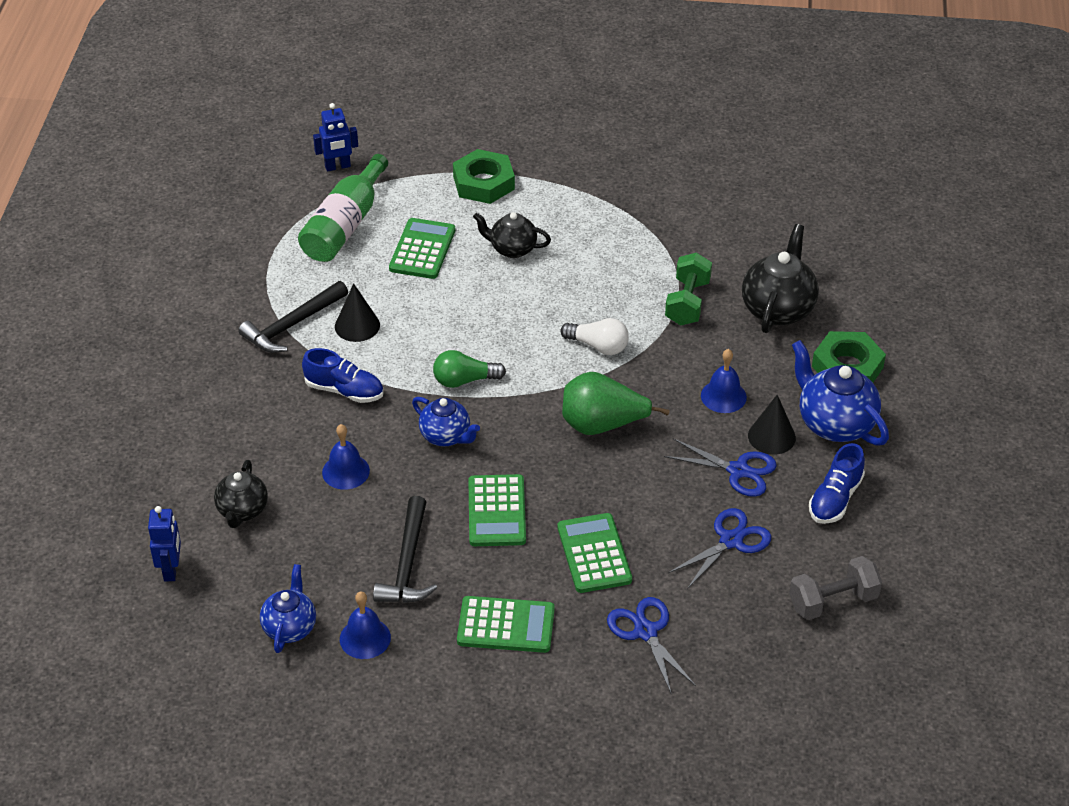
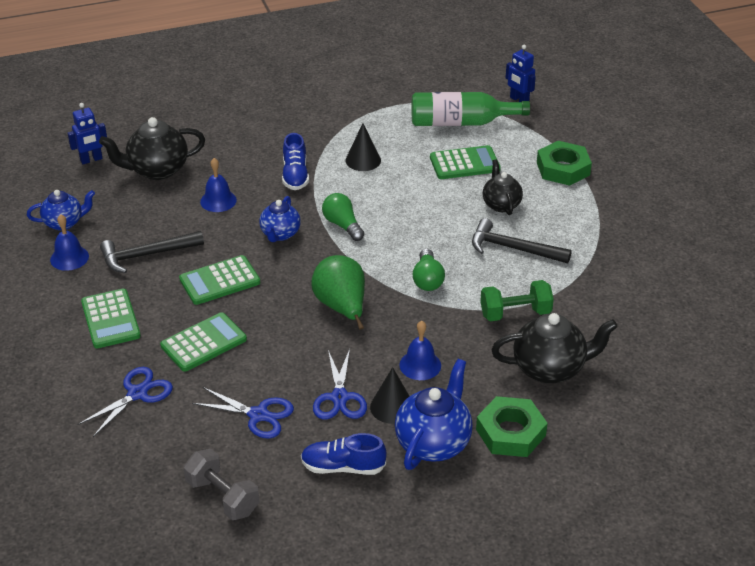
camera: 65 degrees right, 5 degrees down
(242, 511) = (157, 170): black teapot -> black teapot, size x1.57
(291, 325) = (342, 133): black hammer -> black hammer (512, 248)
(598, 346) = (427, 279): white light bulb -> green light bulb

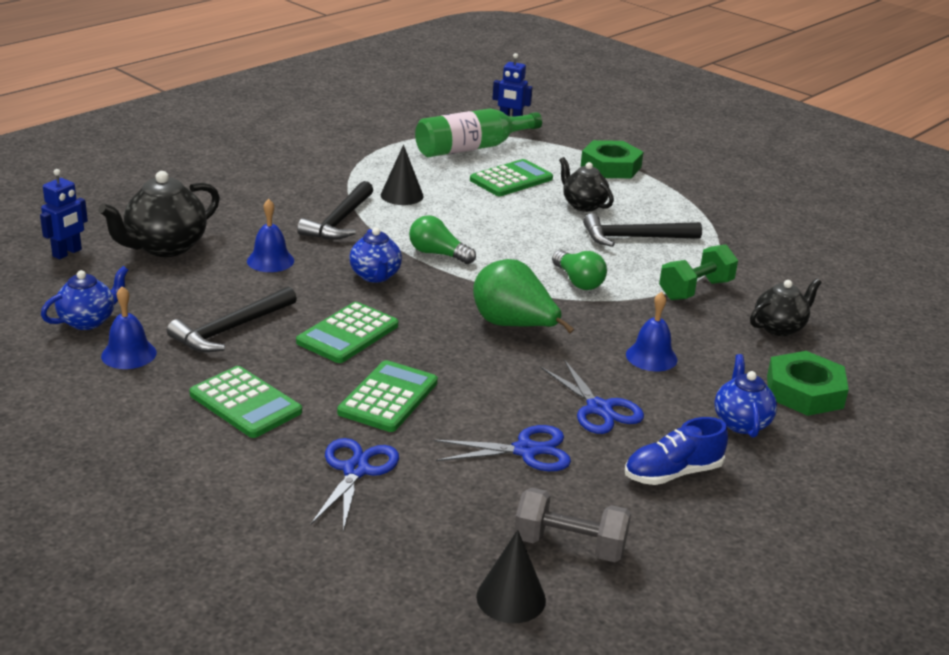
camera: 30 degrees left, 10 degrees down
(295, 175) = (339, 221): blue shoe -> black hammer
(392, 407) = (663, 402): black cone -> black cone (511, 598)
(433, 443) = (741, 422): blue teapot -> blue teapot, size x0.64
(550, 369) = (779, 328): black teapot -> black teapot, size x0.64

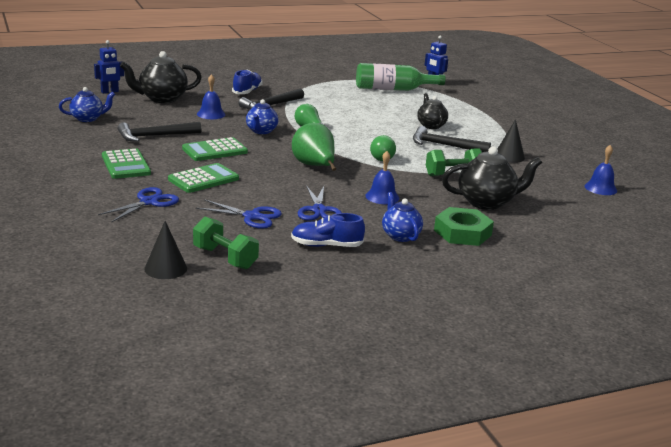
camera: 25 degrees right, 5 degrees down
(129, 354) = (91, 135): blue bell -> blue bell (600, 188)
(278, 201) = (247, 91): none -> blue shoe
(402, 195) = (322, 102): black cone -> black cone (509, 156)
(511, 179) = (399, 107): green calculator -> none
(569, 546) = (225, 258): grey dumbbell -> green dumbbell
(611, 166) = (474, 112): green nut -> none
(741, 422) = (400, 236): blue teapot -> blue teapot turned 45 degrees counterclockwise
(779, 328) = (486, 202): black teapot -> black teapot, size x1.57

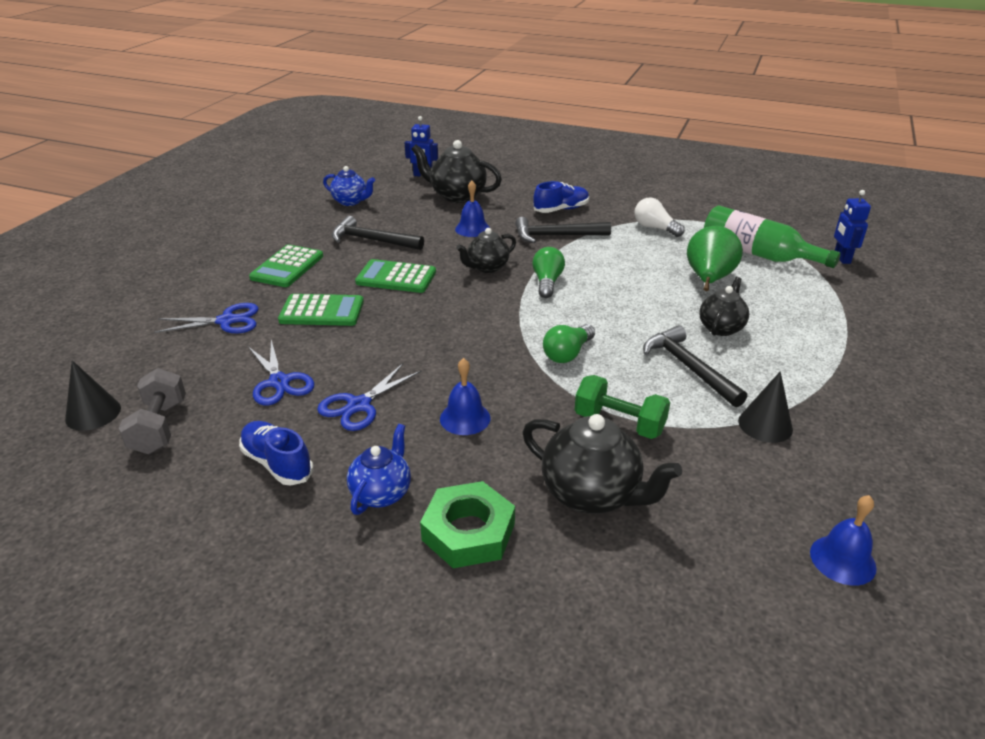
camera: 45 degrees right, 10 degrees up
(225, 258) = (159, 427): green dumbbell -> grey dumbbell
(261, 131) = (487, 267): blue teapot -> black teapot
(314, 167) = (462, 338): green pear -> green pear (708, 280)
(320, 89) = (655, 228): none -> white light bulb

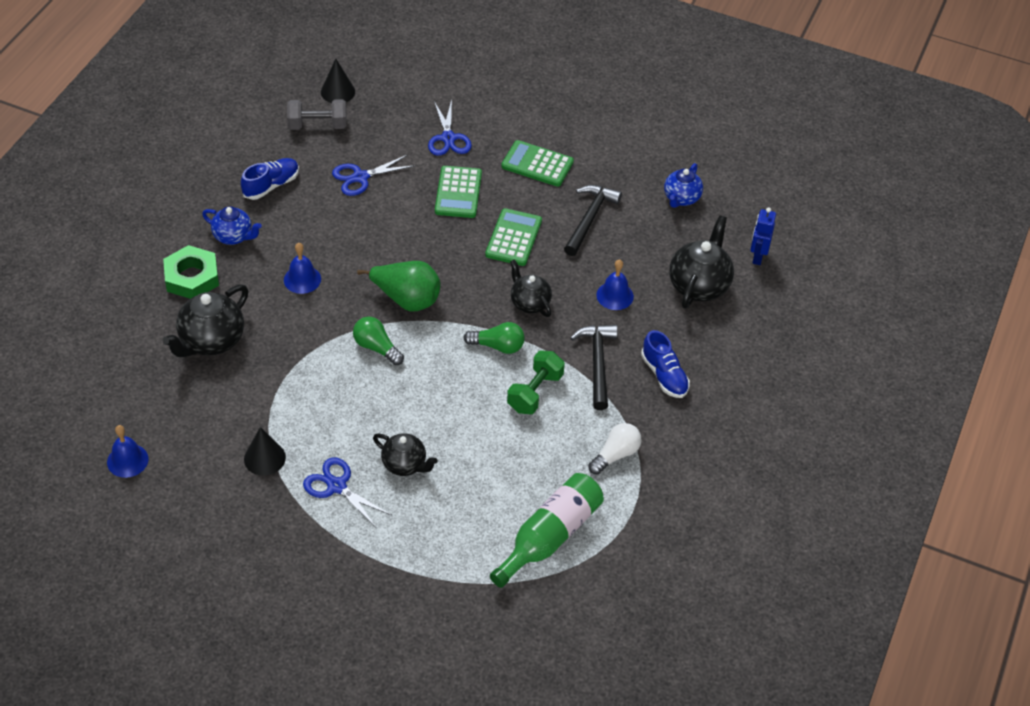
camera: 90 degrees right, 15 degrees up
(359, 405) = (326, 222): blue scissors -> blue scissors (337, 486)
(619, 423) = (281, 367): green dumbbell -> green dumbbell (535, 392)
(688, 367) = (346, 426): black hammer -> none
(708, 280) = (495, 477): green pear -> green pear (406, 299)
(841, 258) = (536, 616): blue robot -> none

